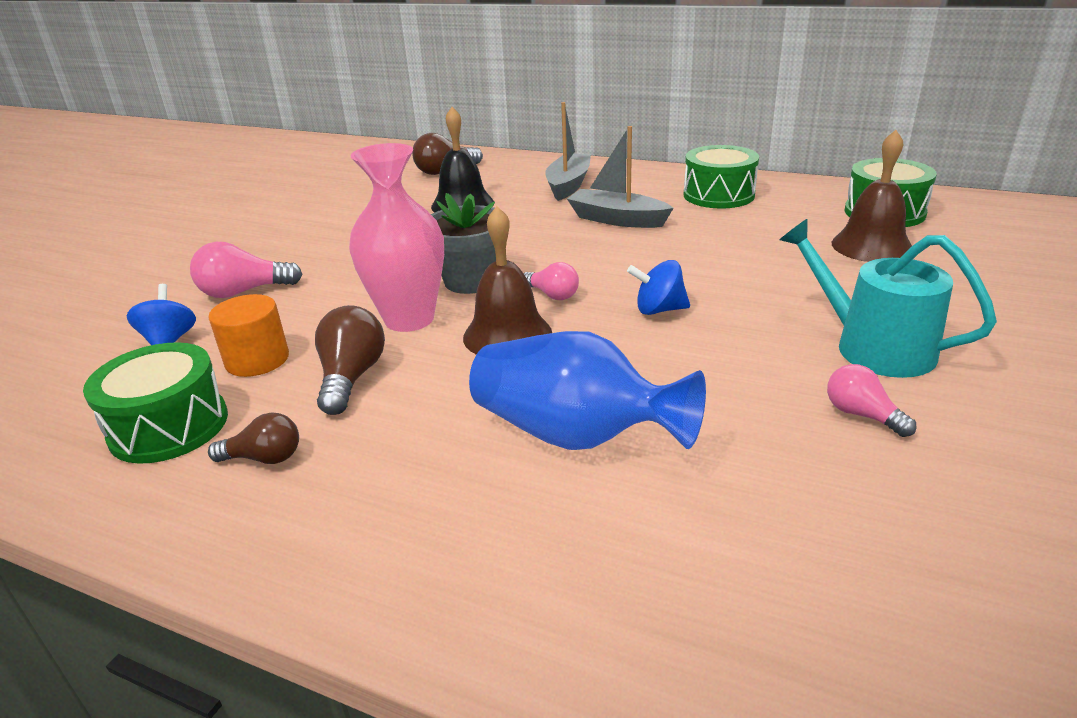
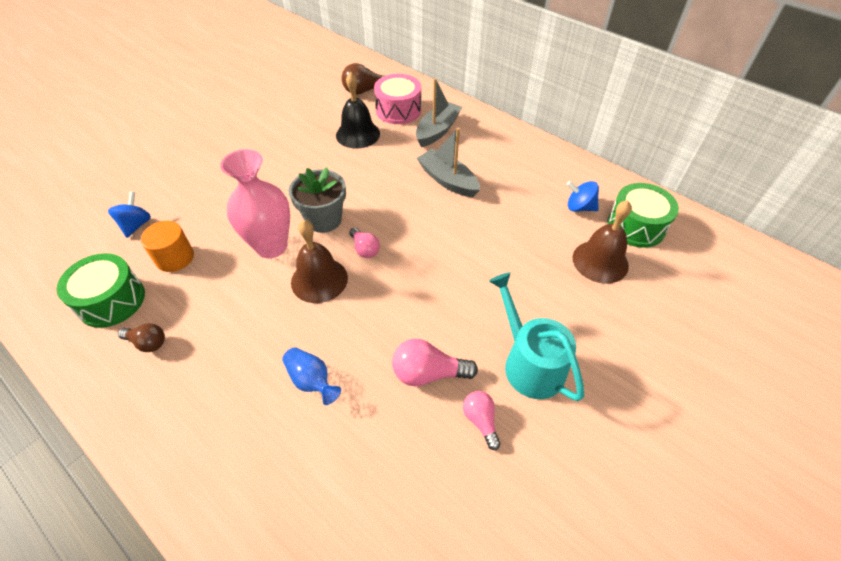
camera: 15 degrees right, 20 degrees up
(244, 292) = (191, 190): pink light bulb -> pink light bulb (428, 373)
(351, 378) = (217, 290): brown light bulb -> none
(502, 178) = (398, 110): none -> pink drum
(575, 435) = (311, 381): blue vase -> blue vase, size x0.52
(659, 310) = (420, 284): blue spinning top -> blue spinning top (579, 207)
(718, 195) = (532, 172): green drum -> none

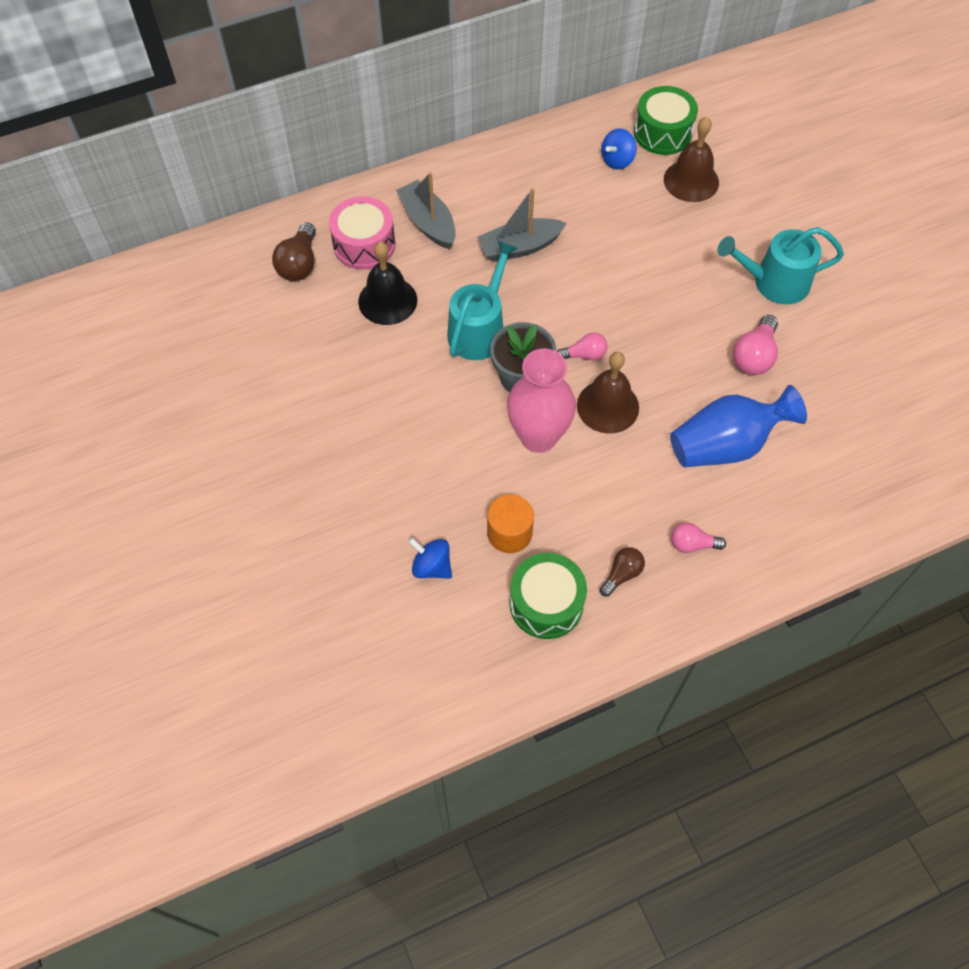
camera: 65 degrees left, 10 degrees up
(311, 381) = (725, 445): blue vase -> blue vase, size x1.94
(357, 184) = (479, 330): none -> turquoise watering can
(481, 421) = (812, 338): pink light bulb -> pink light bulb (692, 544)

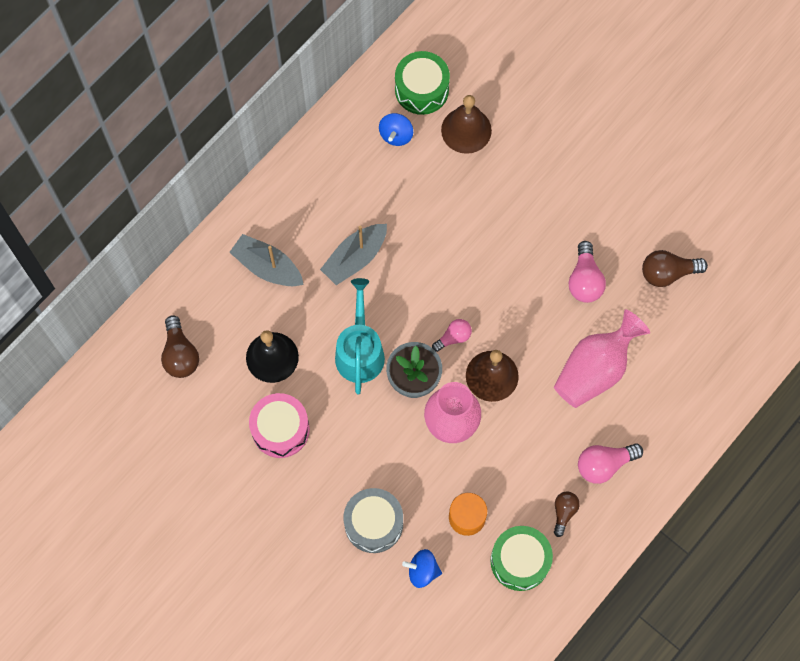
camera: 25 degrees left, 10 degrees up
(364, 244) = (225, 312): pink drum -> pink drum (280, 429)
(404, 496) = (373, 523): none -> grey drum
(692, 544) = (604, 464): pink light bulb -> pink light bulb, size x1.55
(725, 445) = (595, 369): blue vase -> pink vase
(774, 282) = (573, 203): turquoise watering can -> none
(851, 384) = (667, 273): none -> brown light bulb

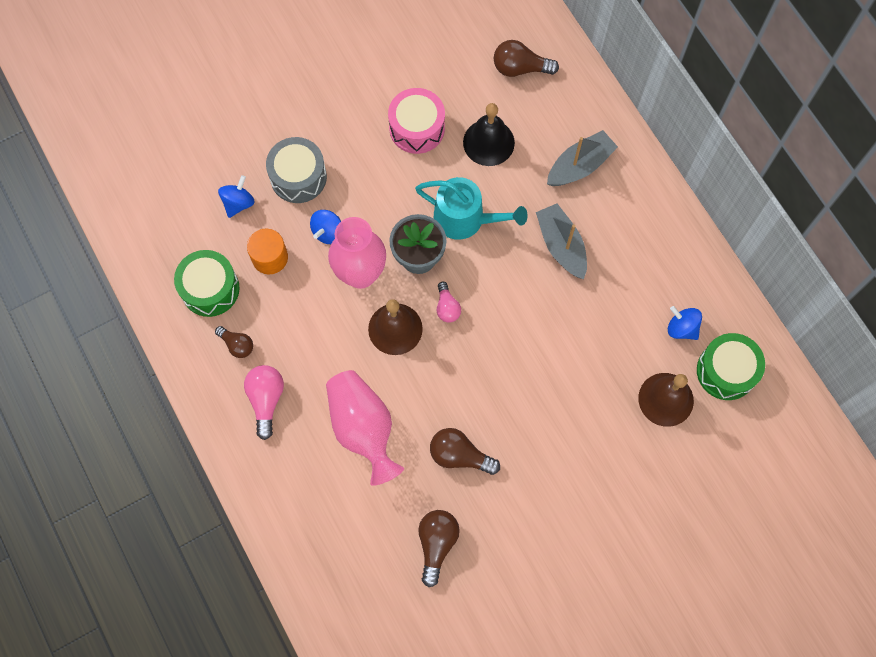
camera: 110 degrees right, 0 degrees up
(420, 472) = (328, 232): none -> blue spinning top
(584, 280) = (459, 455): pink light bulb -> brown light bulb

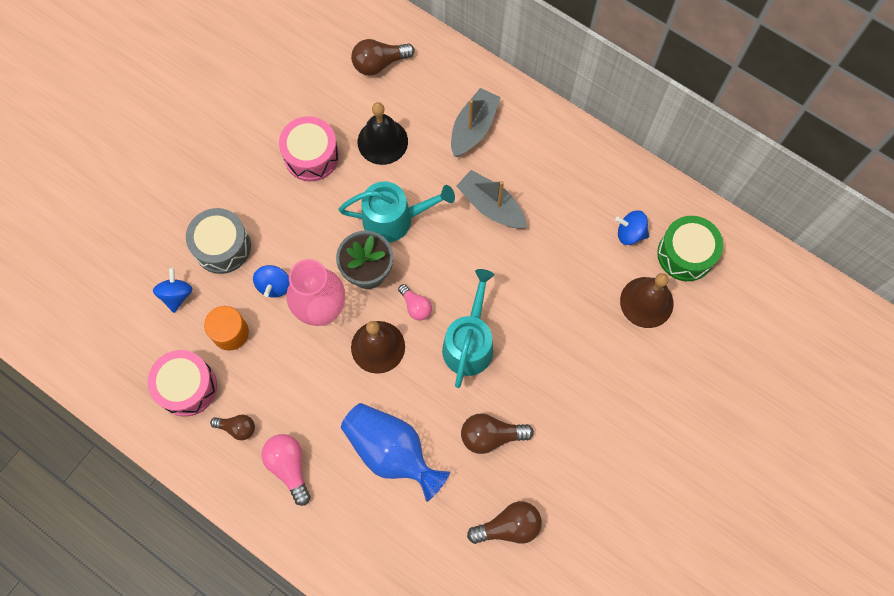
camera: 25 degrees left, 0 degrees up
(210, 289) = (187, 387): green drum -> pink drum
(363, 428) = (392, 452): pink vase -> blue vase
(436, 544) = (508, 526): brown light bulb -> brown light bulb turned 90 degrees clockwise
(480, 363) = (469, 343): none -> turquoise watering can

